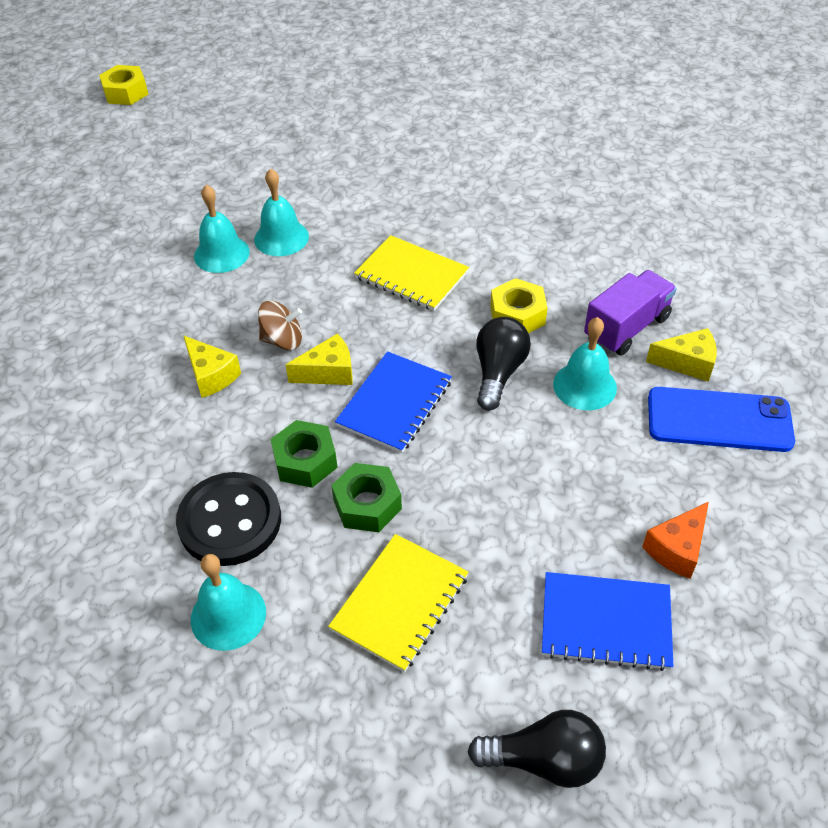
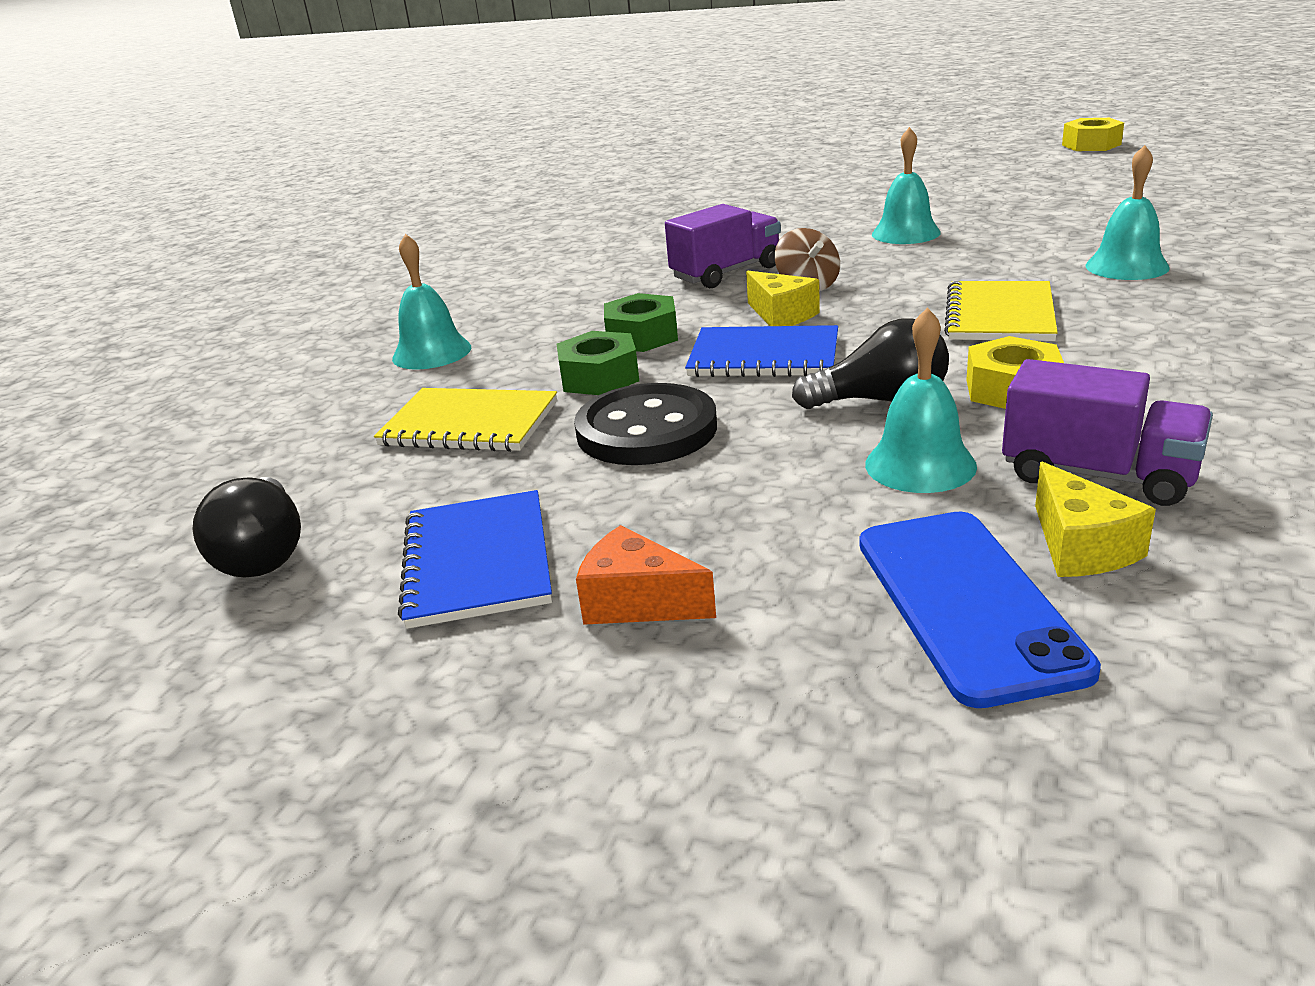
camera: 75 degrees right, 20 degrees down
(211, 375) = (726, 273): yellow cheese -> purple truck
(230, 521) = (543, 326): black button -> black button (646, 430)
(281, 238) = (969, 247): turquoise bell -> turquoise bell (1127, 266)

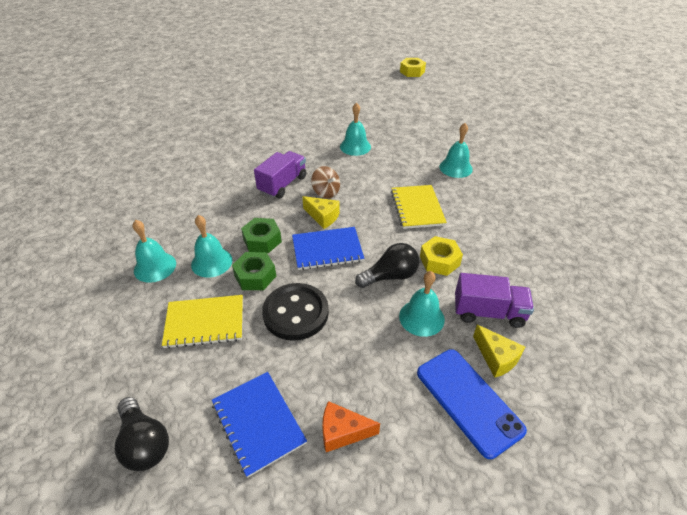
camera: 25 degrees left, 15 degrees up
(531, 355) = (211, 262): none -> turquoise bell

